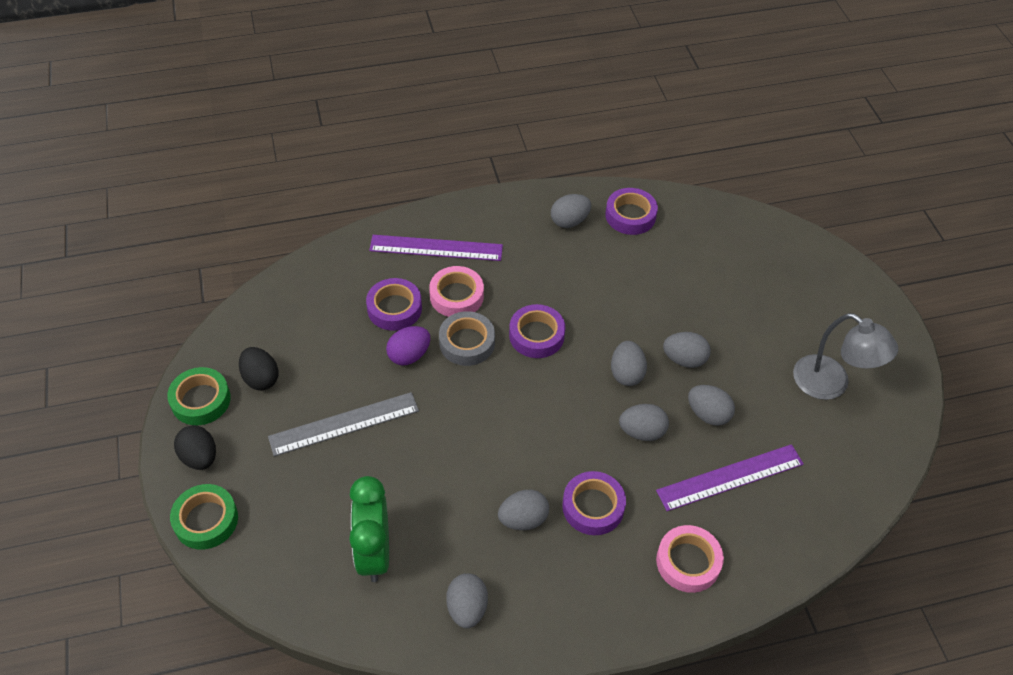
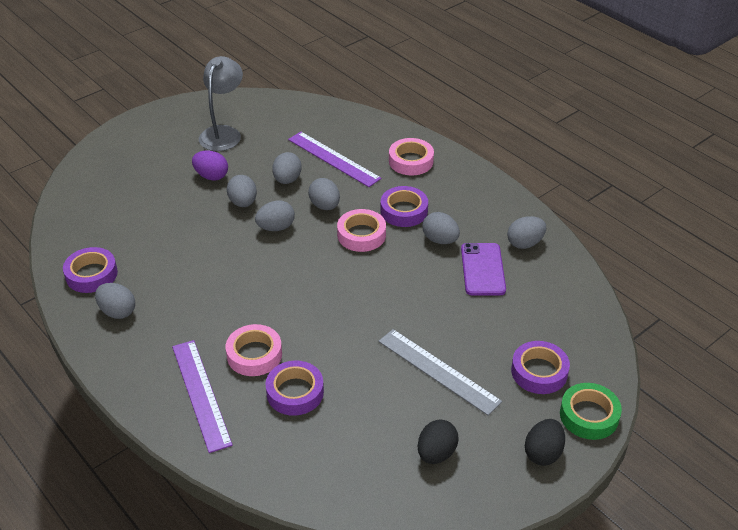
camera: 115 degrees left, 10 degrees down
(201, 400) = (491, 487): green tape -> none
(374, 552) = (527, 304): green clock -> none
(409, 355) = (341, 359): purple egg -> purple egg (211, 176)
(451, 537) = (483, 269): none -> purple phone
(467, 342) = (303, 327): grey tape -> none
(536, 335) = (268, 288): purple tape -> purple tape (539, 372)
(573, 445) = (361, 235): none -> pink tape

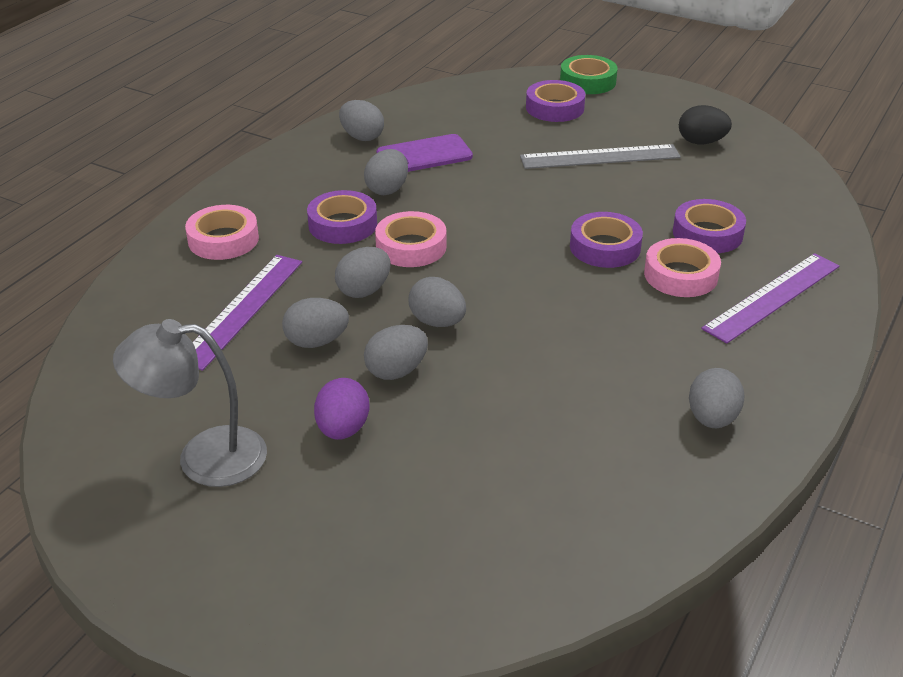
camera: 110 degrees left, 5 degrees down
(91, 274) = (664, 481): purple tape -> purple tape (605, 247)
(438, 371) = (600, 157): grey ruler -> grey ruler turned 60 degrees clockwise
(543, 453) = (650, 96): black egg -> none

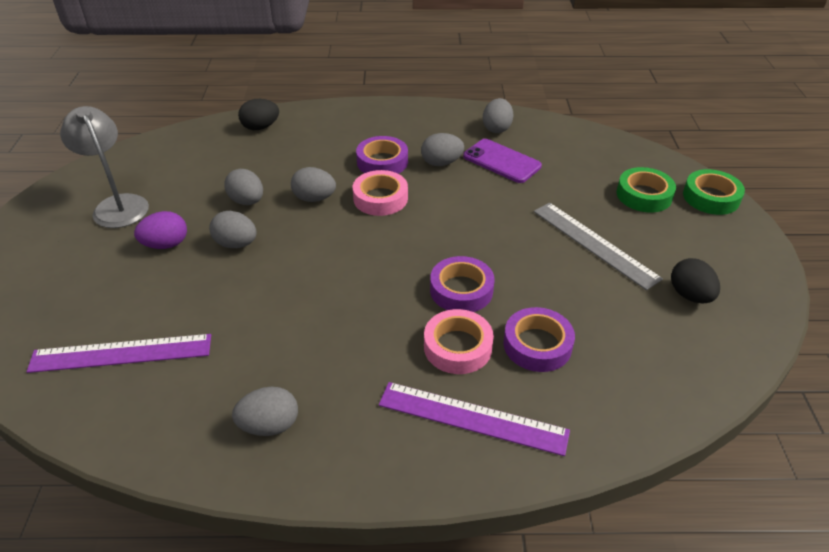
camera: 60 degrees right, 5 degrees up
(157, 289) = (260, 127): none -> black egg
(223, 239) = (327, 127): pink tape -> none
(242, 310) = (261, 162): purple ruler -> purple ruler (121, 353)
(437, 322) = (301, 241): grey egg -> none
(554, 108) = (644, 195): purple tape -> green tape

